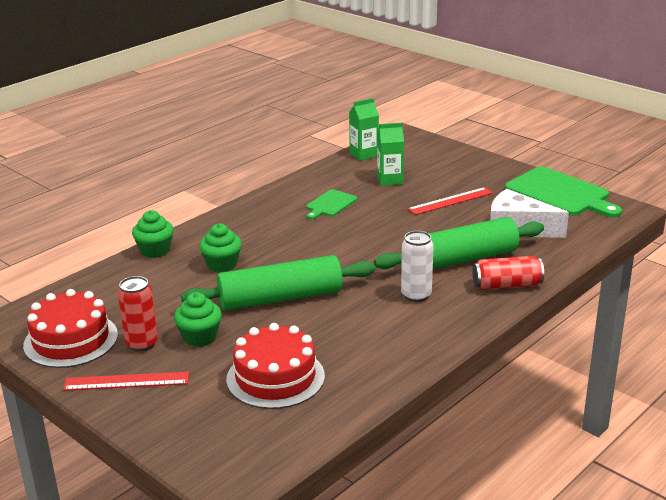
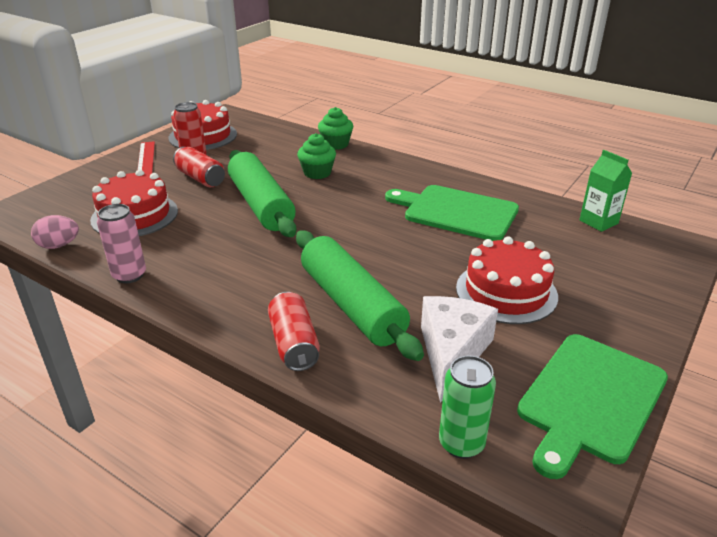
camera: 80 degrees right, 5 degrees up
(200, 337) = (200, 178): green cupcake -> red can
(329, 424) = (59, 245): none -> pink egg
(330, 204) = (456, 212): green cutting board -> green cutting board, size x1.91
(390, 180) = (539, 244): green carton -> none
(399, 370) = (129, 275): none -> pink can
(416, 295) = (268, 278): white can -> none
(450, 201) = (506, 292): red ruler -> red cake
(599, 235) = (461, 443): none -> green can

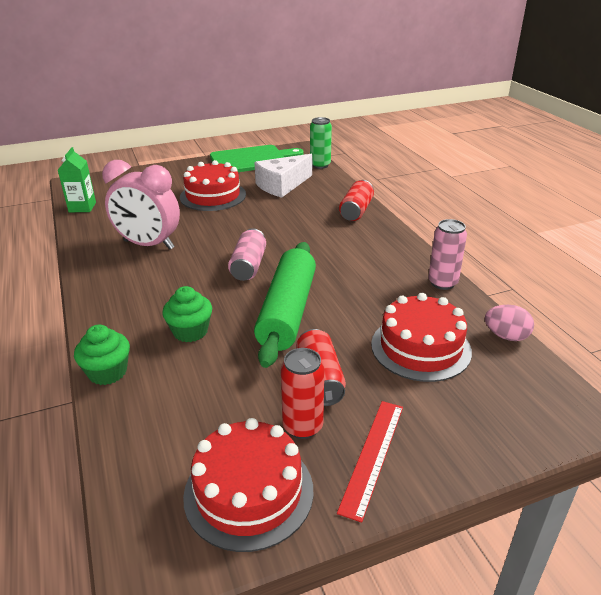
camera: 145 degrees left, 0 degrees up
(338, 226) = (249, 266): none -> pink can
(352, 305) = (304, 216): green rolling pin -> none
(456, 212) = (148, 245): green cutting board -> pink clock

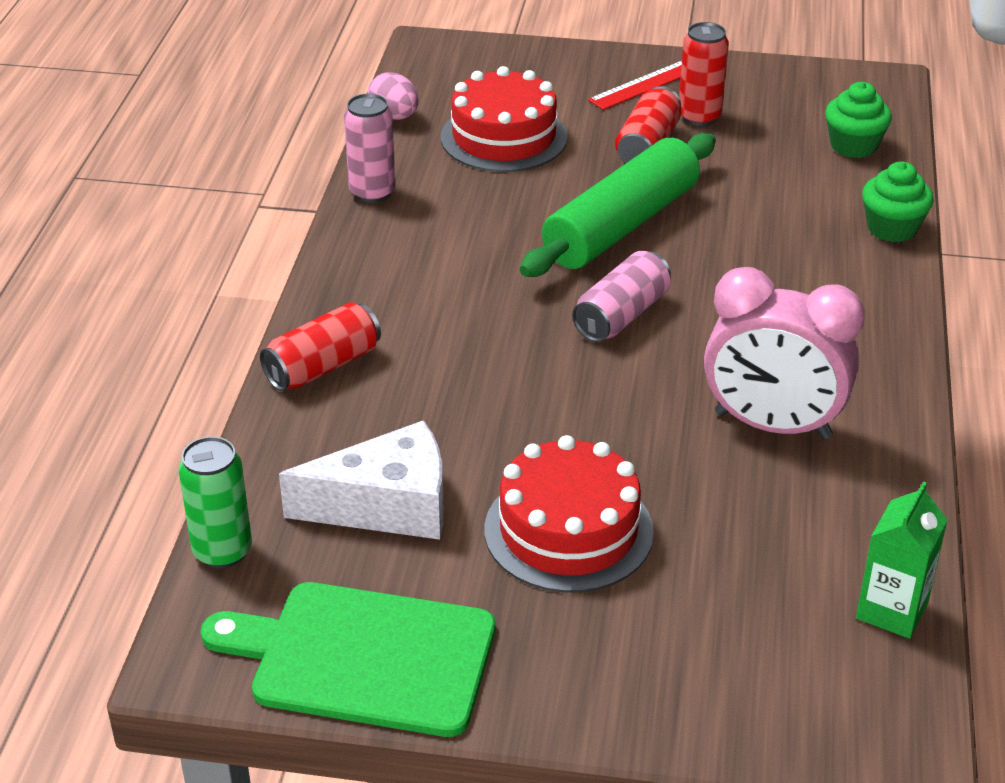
camera: 150 degrees left, 5 degrees up
(148, 245) = (772, 425): pink clock -> pink clock turned 150 degrees clockwise
(190, 331) = (768, 243): green cupcake -> green cupcake (853, 146)
(248, 492) = (781, 94): red cake -> none

